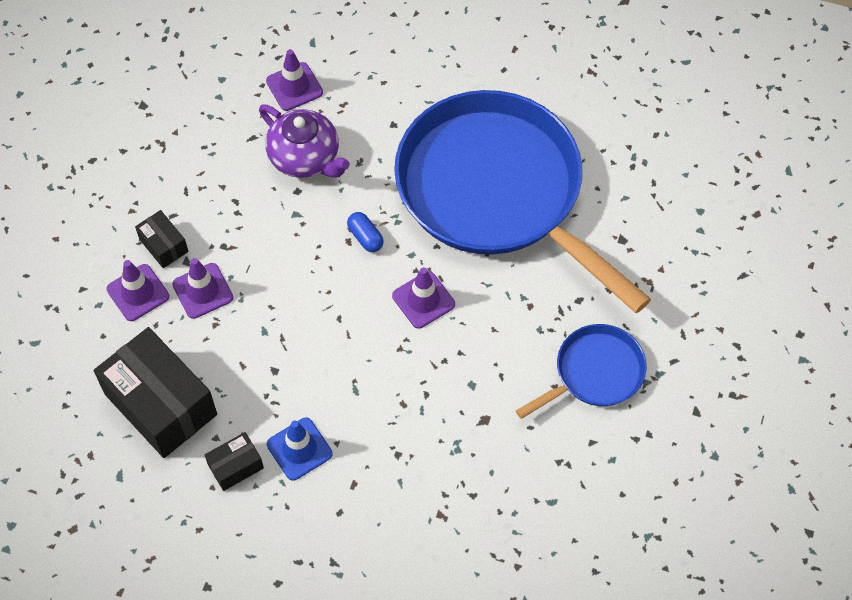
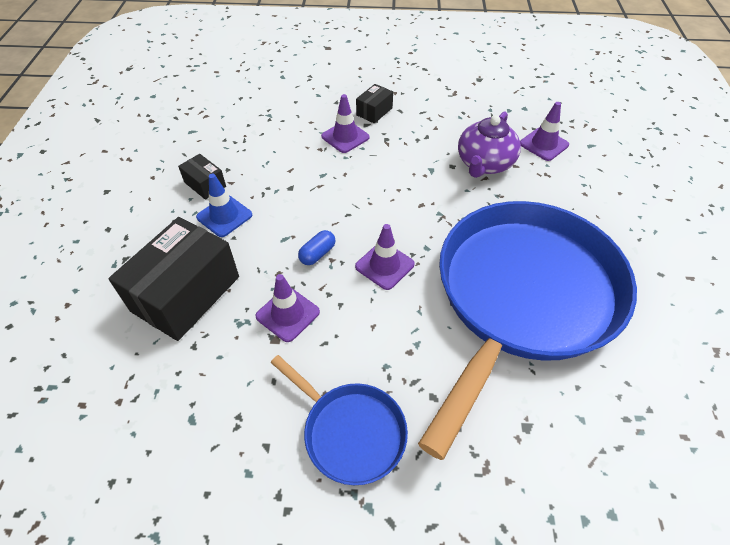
camera: 75 degrees right, 10 degrees down
(138, 293) = (333, 108): purple traffic cone -> purple traffic cone (287, 314)
(160, 404) = (249, 137): black box -> black box (186, 293)
(365, 237) = (429, 214): blue capsule -> blue capsule (317, 254)

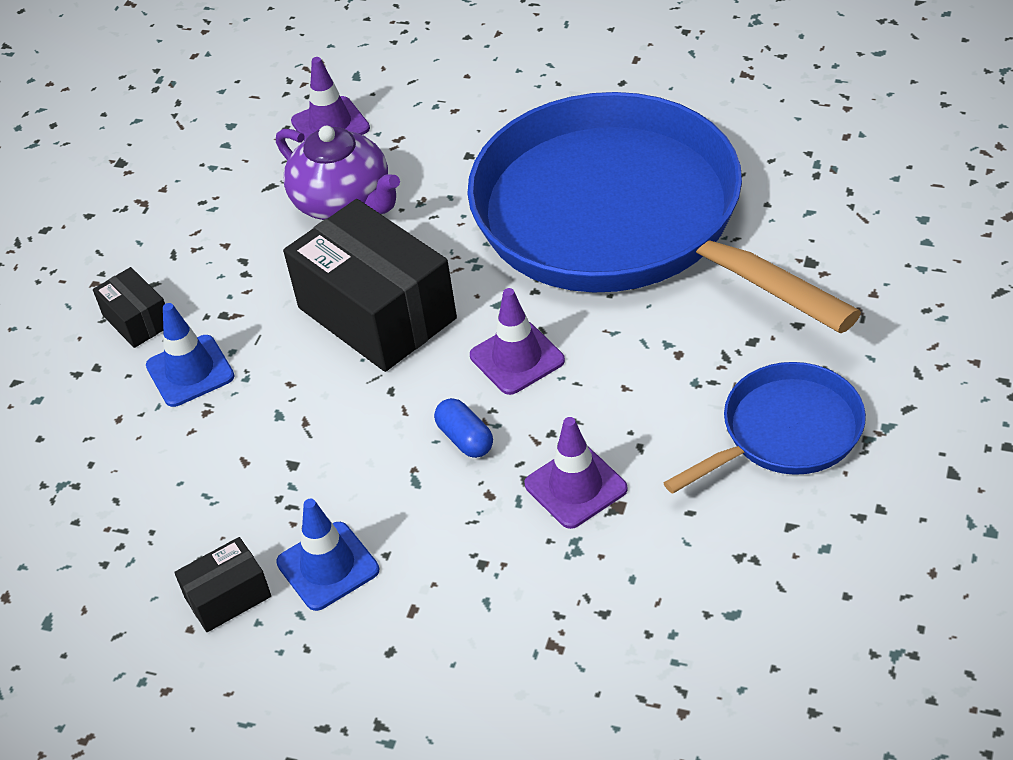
camera: 70 degrees left, 5 degrees down
(186, 293) = (493, 625): black box -> black box (377, 313)
(345, 137) = (190, 371): purple traffic cone -> blue traffic cone

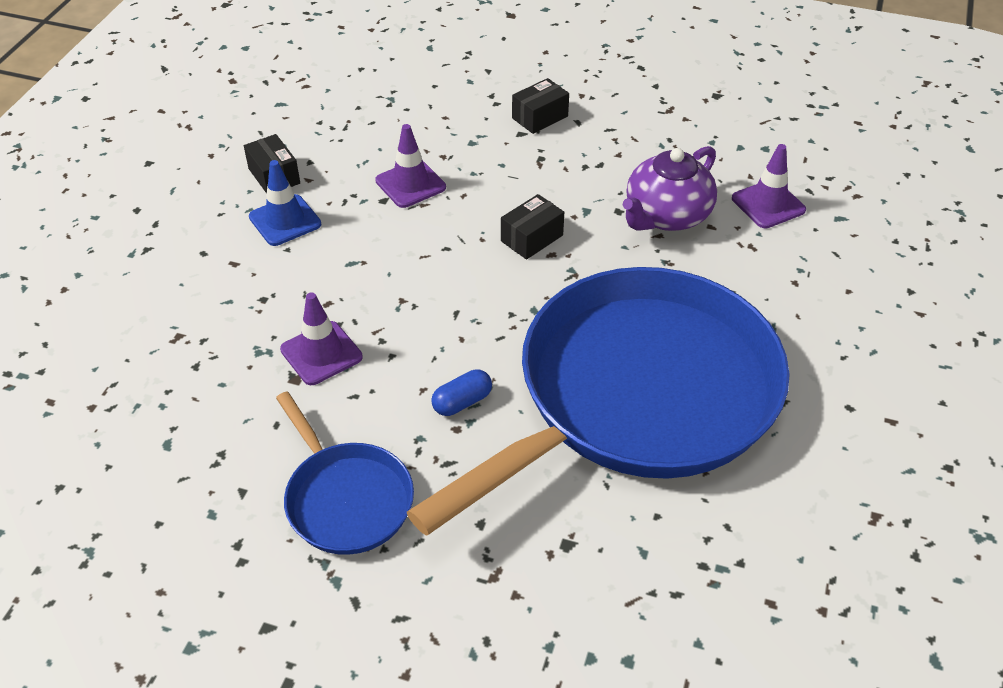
camera: 85 degrees right, 0 degrees up
(190, 371) = (484, 146): blue traffic cone -> none
(377, 313) = (531, 238): black box -> black box, size x0.47
(465, 439) = (386, 289): blue capsule -> blue capsule (462, 402)
(517, 358) = (468, 321): purple traffic cone -> purple traffic cone (410, 184)

